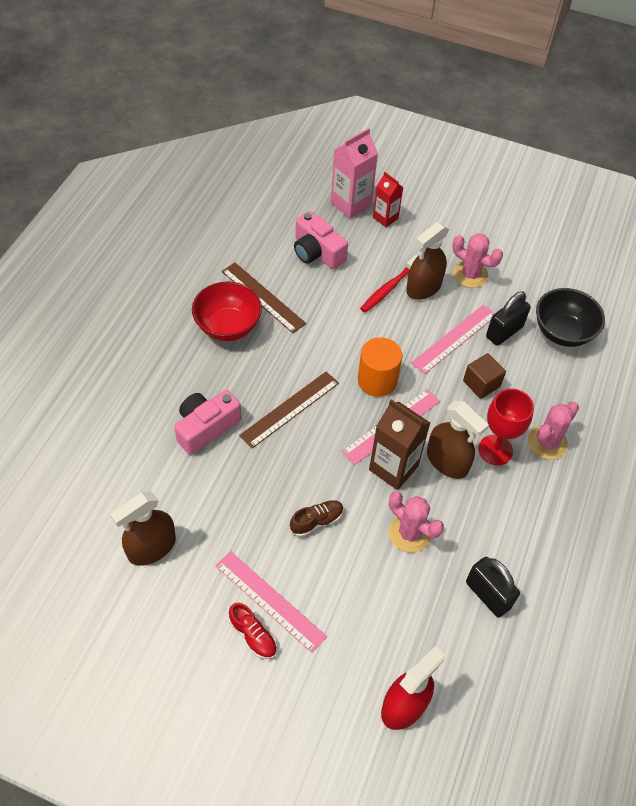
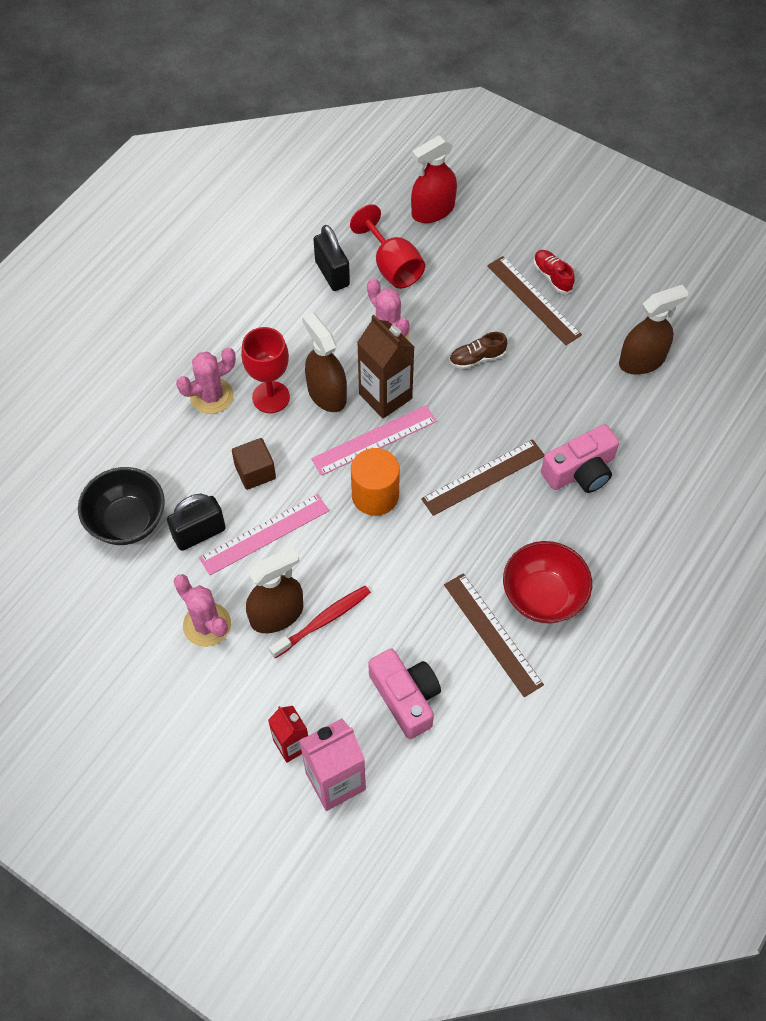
camera: 165 degrees left, 5 degrees up
(270, 600) = (533, 300): pink ruler -> brown ruler
(428, 616) = (392, 266): none -> red goblet

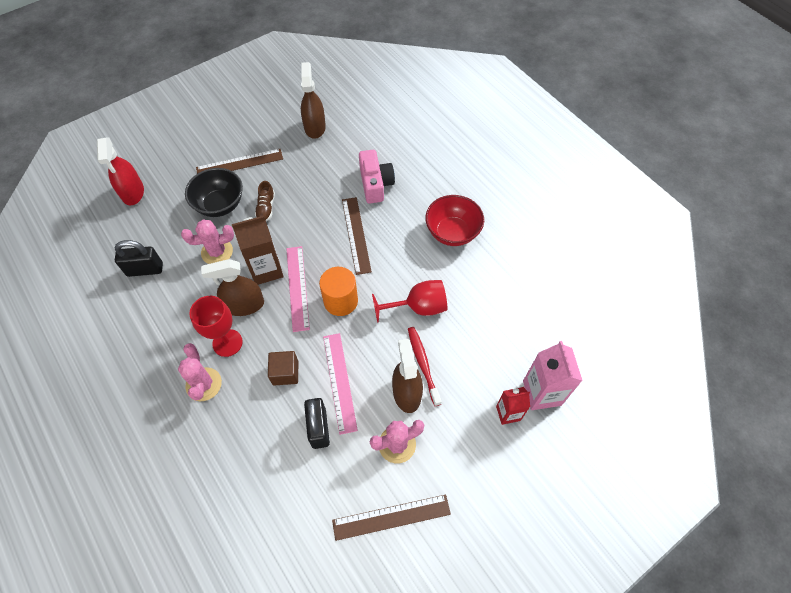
camera: 70 degrees left, 0 degrees up
(127, 521) = (284, 481): black bowl -> black bowl (220, 205)
(392, 266) = (163, 231): red goblet -> red goblet (418, 307)
(406, 697) = (495, 331): pink camera -> none
(492, 634) = (468, 267): brown ruler -> brown ruler (391, 517)
(552, 276) = (228, 148): red shoe -> none

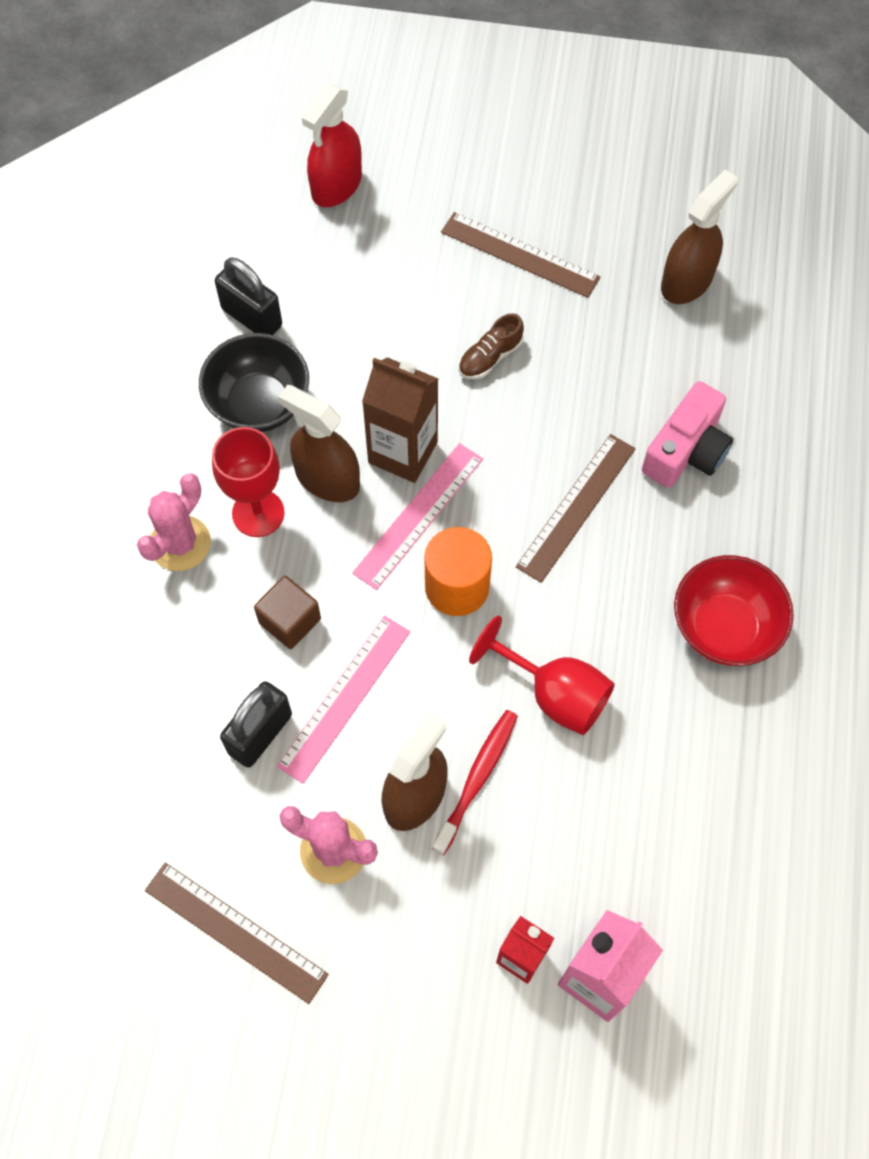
camera: 45 degrees right, 5 degrees up
(217, 252) = (363, 369): pink cactus -> none
(220, 205) = (432, 300): black bowl -> black bowl (259, 404)

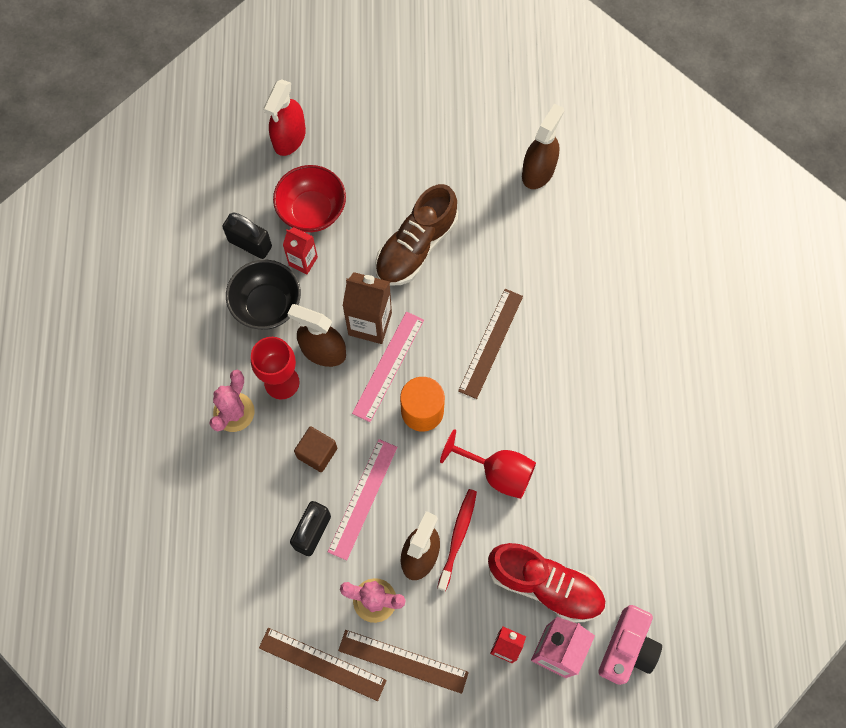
camera: 10 degrees left, 5 degrees up
(323, 352) = (303, 261): none -> red carton
(490, 357) = (416, 247): brown shoe -> brown shoe, size x2.06
(520, 255) = (423, 169): brown ruler -> brown ruler (403, 661)
(599, 873) = (545, 585): none -> red shoe
(686, 450) = (556, 291): pink camera -> pink camera (627, 648)
(724, 628) = (599, 409): red bowl -> red bowl (312, 211)

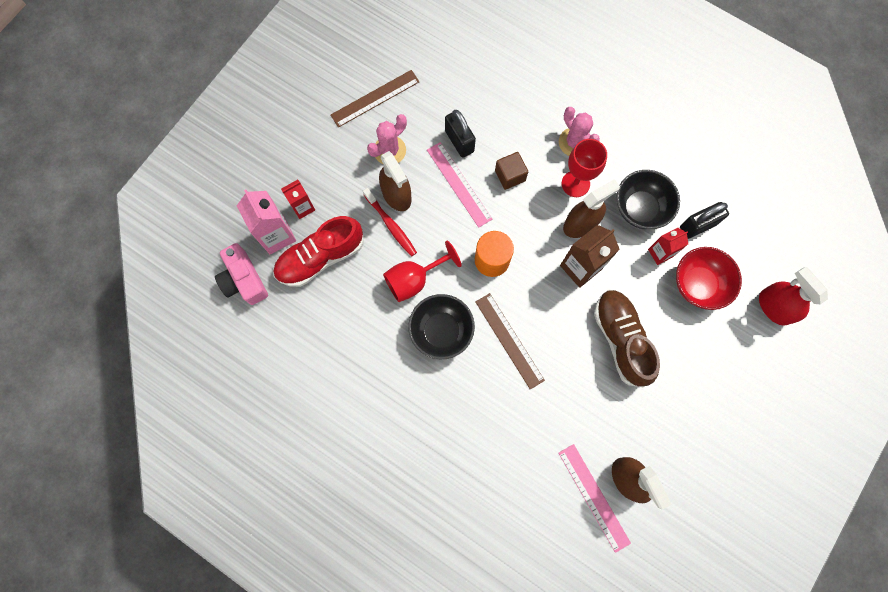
camera: 125 degrees right, 5 degrees up
(388, 366) = (540, 259): pink ruler -> pink ruler (594, 497)
(403, 661) = (341, 143): brown ruler -> none
(529, 411) = (441, 331): none -> black bowl

